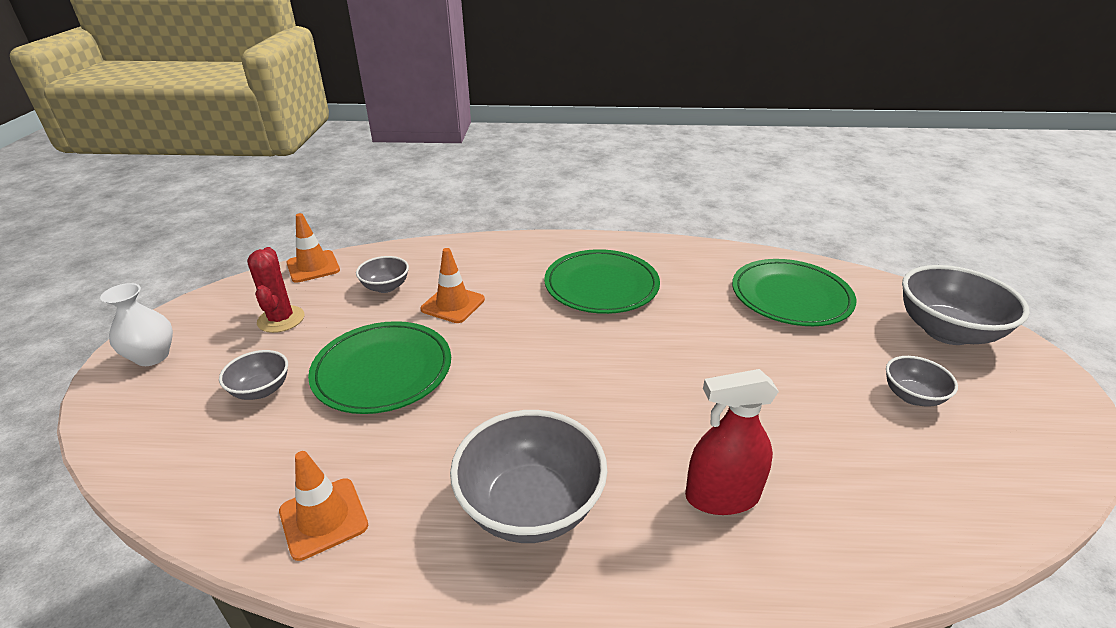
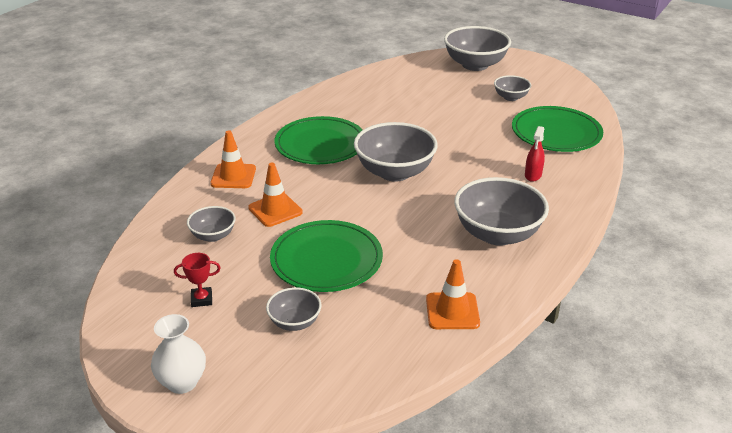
camera: 60 degrees left, 0 degrees up
(281, 319) = (201, 299): red cactus -> red trophy
(313, 267) = (130, 268): orange traffic cone -> orange traffic cone (233, 176)
(597, 357) = (394, 172): none -> grey bowl
(722, 496) = (533, 175): red spray bottle -> red spray bottle, size x0.59
(791, 296) = (403, 89): green plate -> green plate (556, 133)

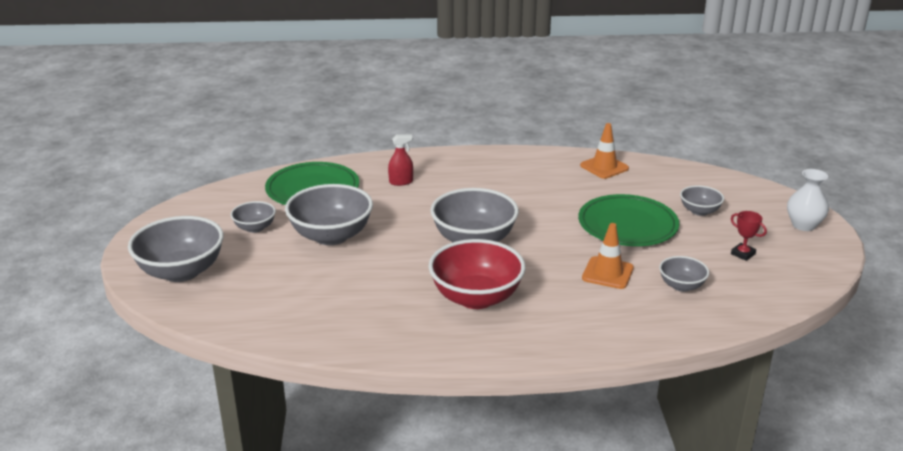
camera: 125 degrees left, 5 degrees down
(233, 176) = (595, 321): orange traffic cone -> none
(320, 144) = (476, 298): green plate -> red bowl
(497, 234) = (502, 175): grey bowl -> grey bowl (331, 236)

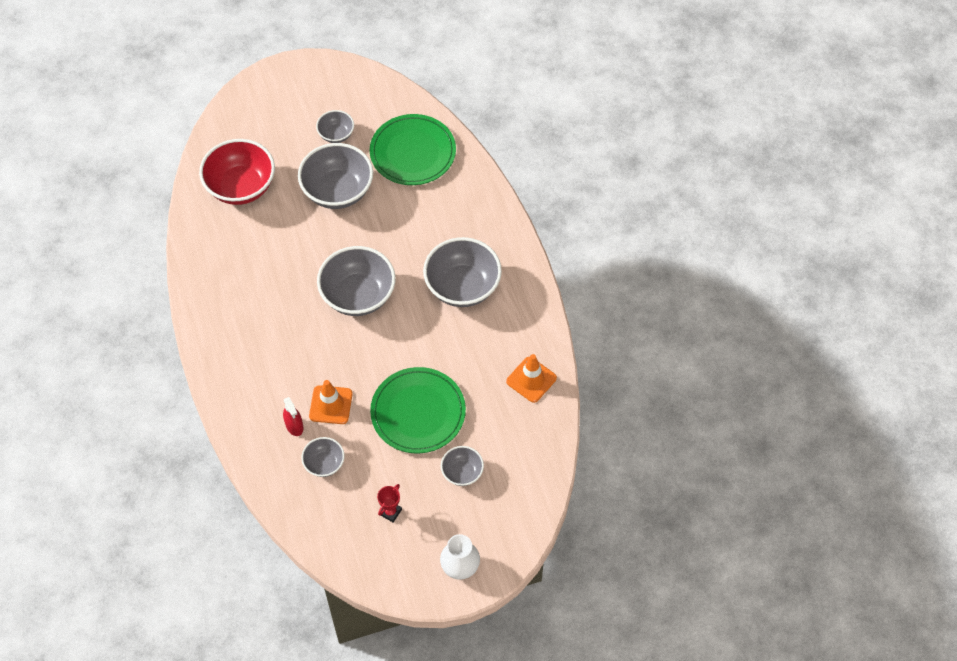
camera: 75 degrees right, 30 degrees up
(181, 271) = (261, 112): grey bowl -> grey bowl (462, 287)
(401, 182) = (446, 215): red spray bottle -> red spray bottle (294, 426)
(476, 298) = (271, 315): red bowl -> red bowl (241, 187)

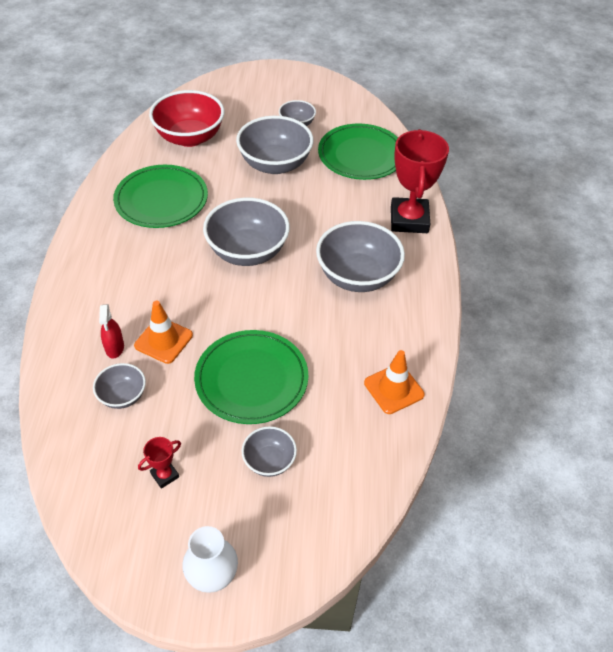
camera: 20 degrees right, 10 degrees down
(253, 268) = (161, 200): none -> green plate
(484, 212) = (409, 220): none -> red trophy

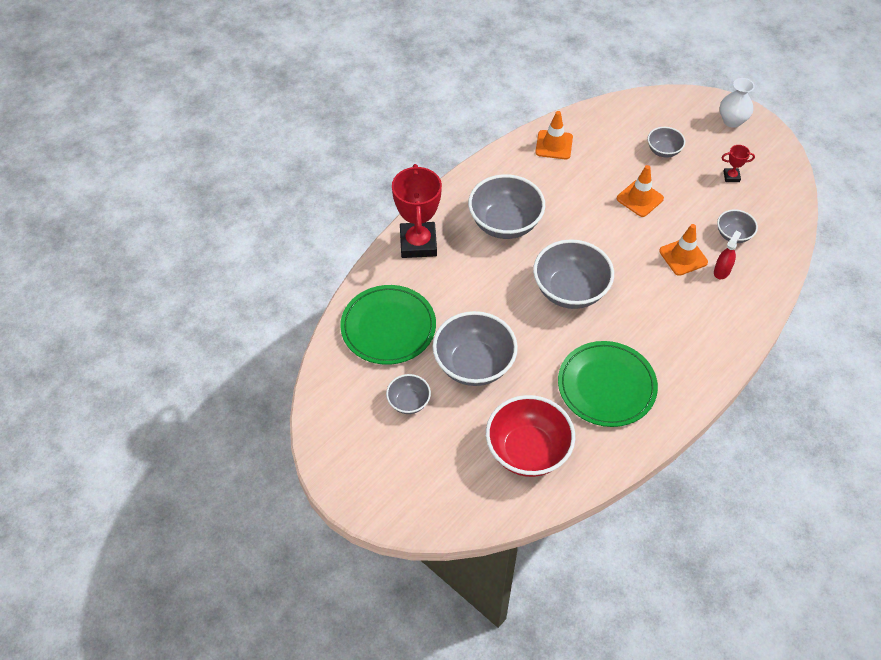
camera: 140 degrees left, 5 degrees up
(251, 379) = (640, 198): green plate -> orange traffic cone
(409, 220) = (418, 243): red trophy -> red trophy turned 45 degrees counterclockwise

